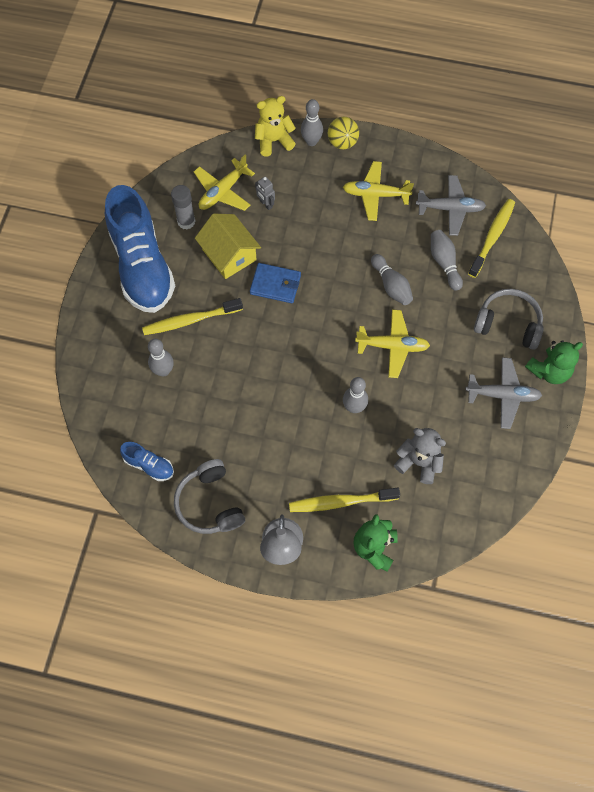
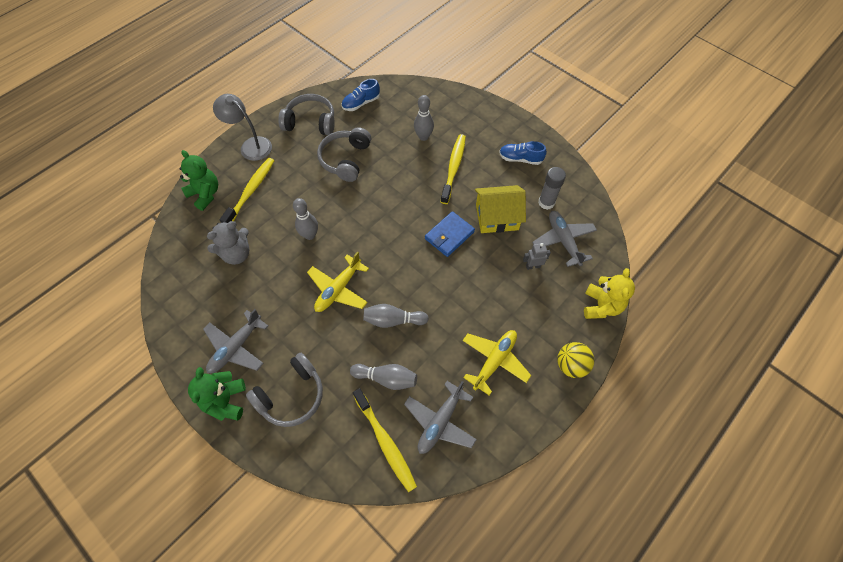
camera: 120 degrees right, 5 degrees down
(142, 265) = (520, 159): blue shoe -> blue shoe, size x0.42
(223, 191) = (563, 241): yellow plane -> grey plane
(241, 431) = (346, 159): none -> grey headphones
(311, 141) = (585, 338): grey bowling pin -> none

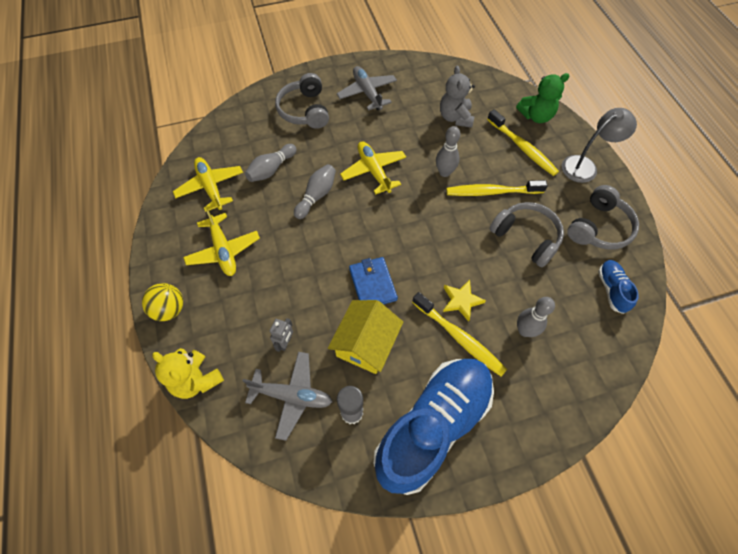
camera: 120 degrees right, 0 degrees up
(225, 401) = (329, 76): green teddy bear -> none
(385, 442) = (226, 148): yellow toothbrush -> yellow toothbrush (492, 192)
(425, 177) = (461, 301): none -> yellow star
(440, 422) = (211, 187): grey plane -> yellow plane
(520, 159) = (433, 426): blue shoe -> blue shoe, size x2.37

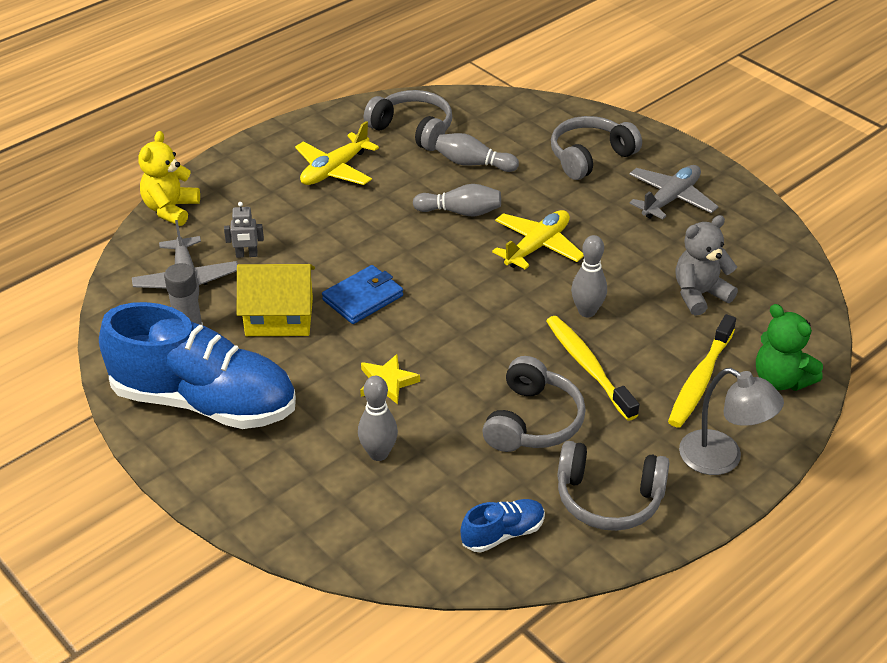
camera: 65 degrees right, 20 degrees down
(169, 309) = (239, 162): yellow ball -> none
(211, 187) = (412, 130): yellow plane -> grey headphones
(459, 337) = (333, 394): yellow toothbrush -> none

